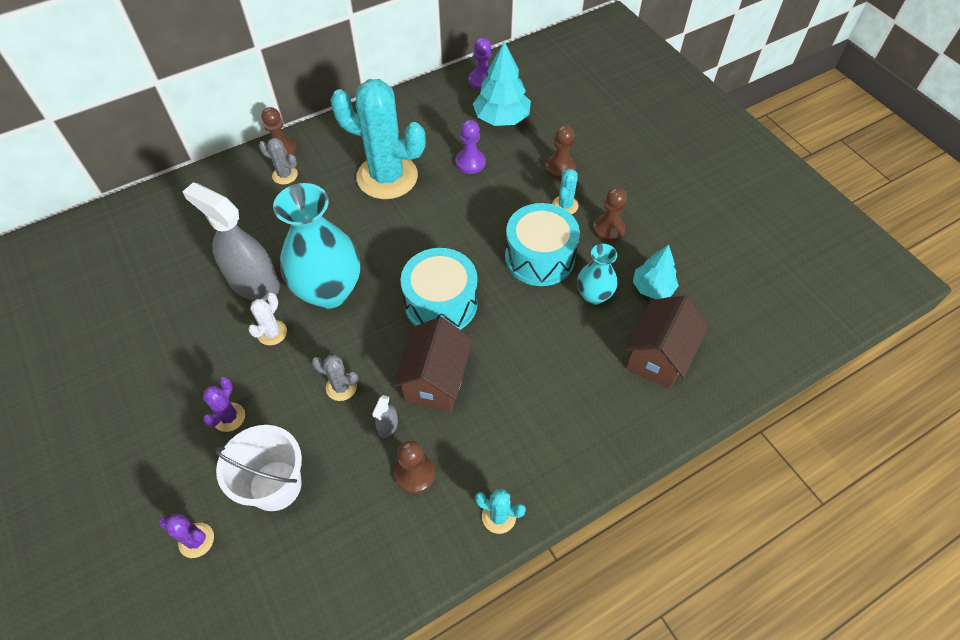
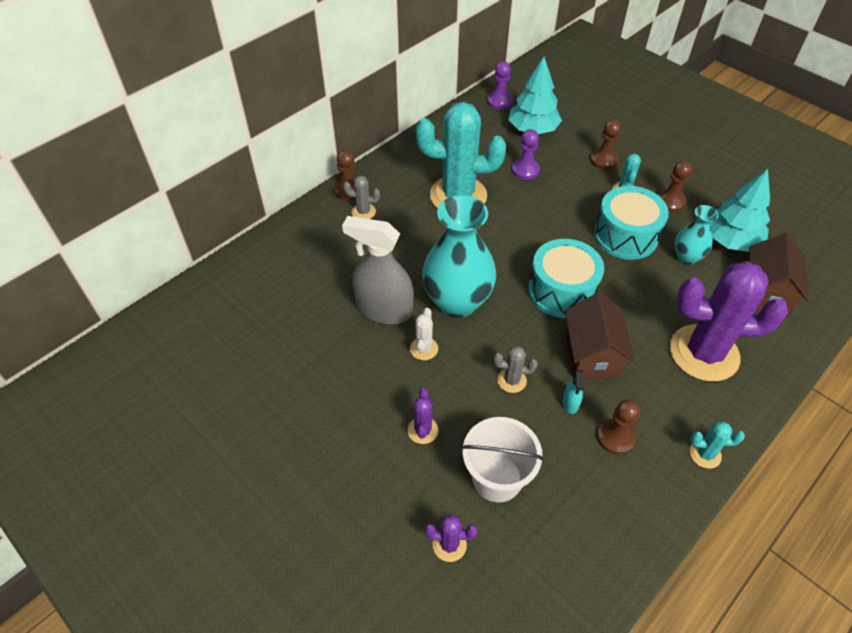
camera: 15 degrees left, 5 degrees down
(388, 426) = (570, 403): grey spray bottle -> turquoise spray bottle
(556, 406) = (704, 353): none -> purple cactus
(652, 287) = (731, 241): turquoise tree -> turquoise tree, size x1.52

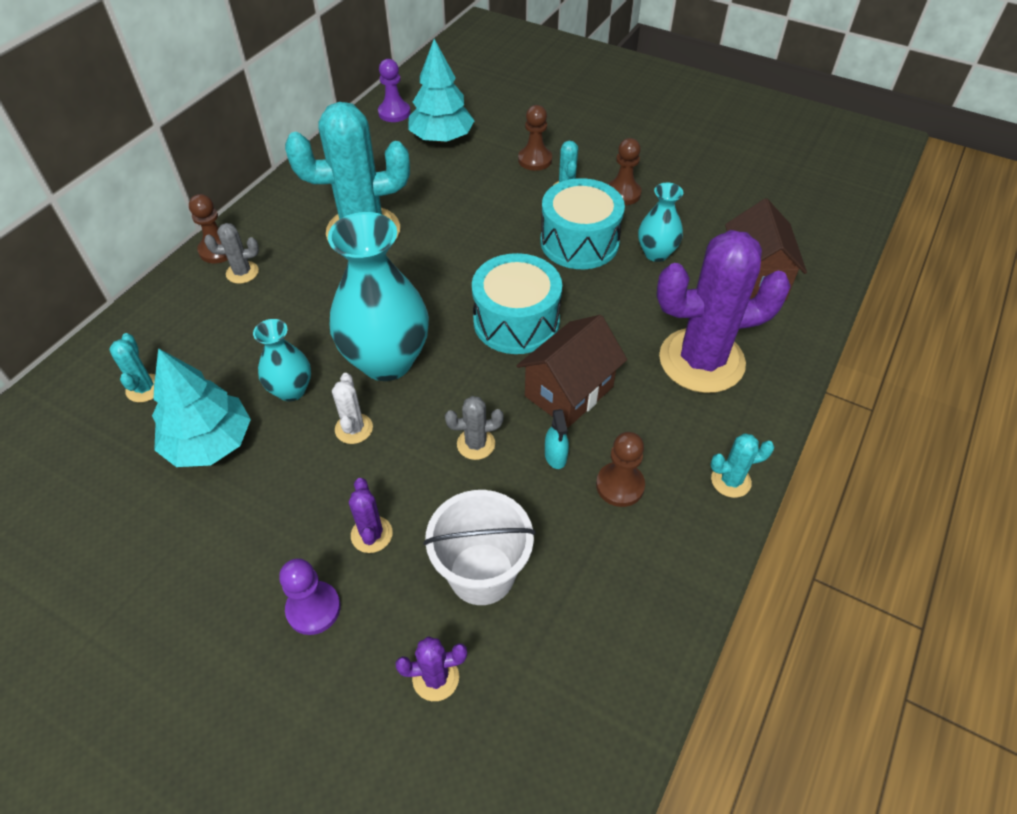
camera: 15 degrees left, 0 degrees up
(282, 286) = (145, 388): none -> turquoise cactus
(384, 310) = (291, 390): grey spray bottle -> turquoise vase
(525, 170) = (442, 187): purple pawn -> purple pawn (313, 609)
(591, 355) = (569, 391): brown house -> brown house turned 60 degrees clockwise
(731, 241) = (702, 225): turquoise tree -> turquoise tree (210, 443)

